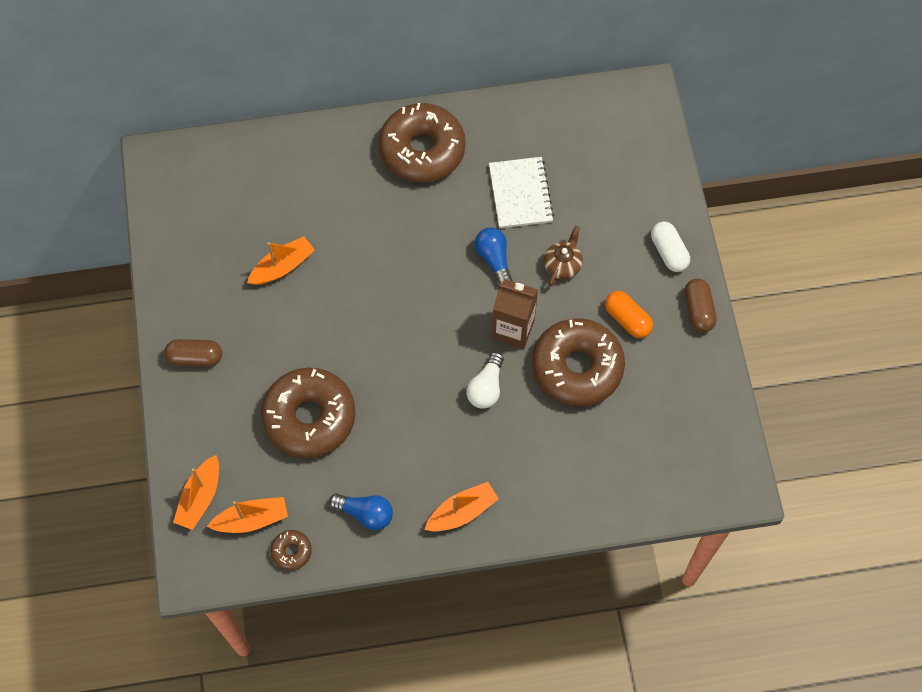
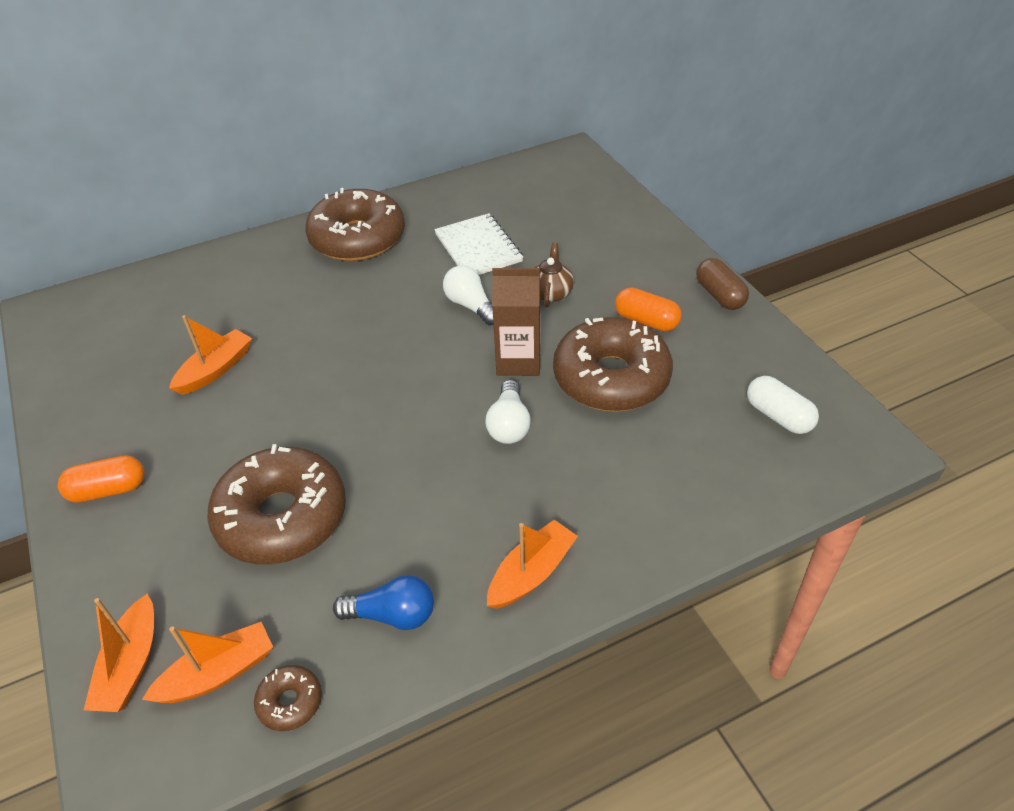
camera: 15 degrees left, 20 degrees down
(195, 357) = (108, 490): brown capsule -> orange capsule
(494, 259) = (471, 306): blue light bulb -> white light bulb
(668, 252) = (660, 257): white capsule -> white capsule (778, 416)

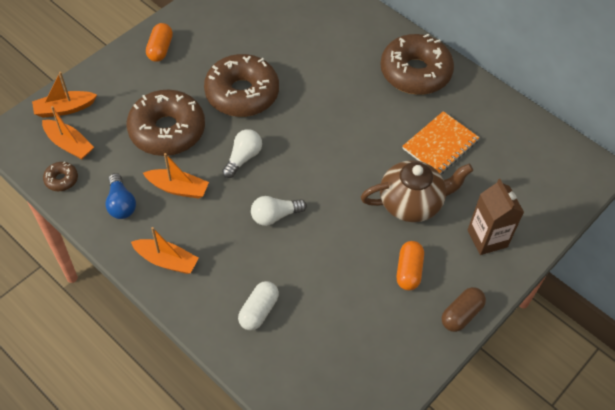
camera: 65 degrees right, 10 degrees up
(108, 490) = (160, 49): orange capsule -> orange capsule turned 45 degrees clockwise
(215, 369) = (262, 53): orange boat -> orange boat (178, 188)
(471, 306) = (376, 160): white light bulb -> white light bulb (243, 158)
(478, 248) = (440, 145): white notebook -> orange notebook
(518, 361) = (334, 204): brown carton -> brown carton (487, 238)
(550, 293) = (411, 203): brown teapot -> brown teapot, size x1.85
(611, 378) = (340, 262): brown donut -> brown donut (242, 93)
(778, 416) = (344, 375): white capsule -> white capsule (258, 311)

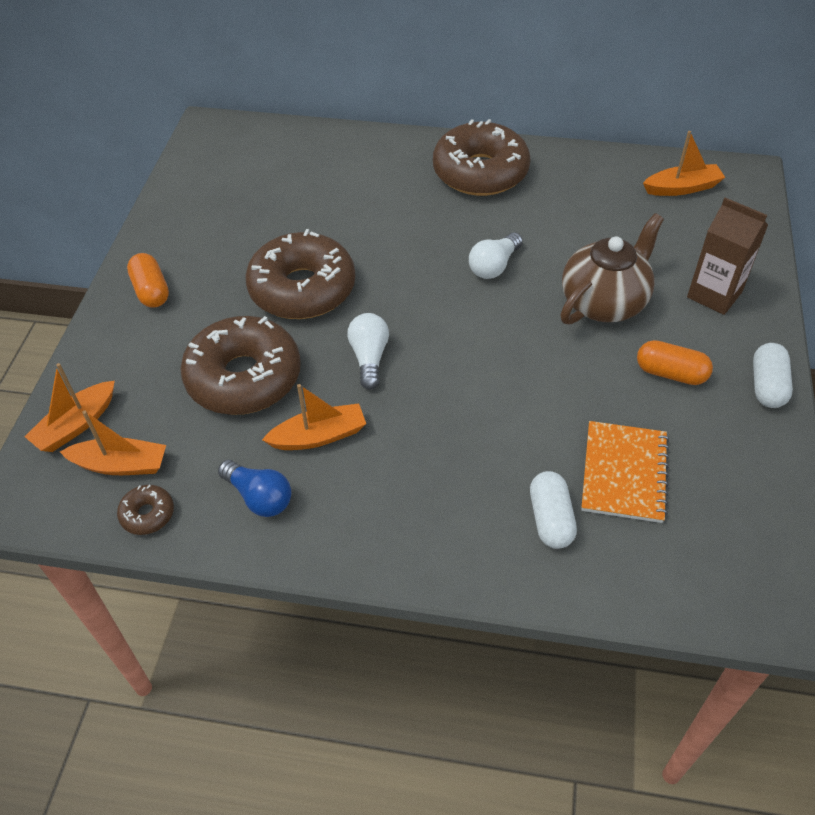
camera: 30 degrees left, 5 degrees down
(167, 260) = (382, 530): orange boat -> orange boat (682, 188)
(275, 216) = (468, 400): white light bulb -> white light bulb (494, 266)
(409, 271) = (670, 373): orange capsule -> orange capsule turned 45 degrees counterclockwise
(440, 145) = (576, 229): orange notebook -> orange notebook (624, 473)
(461, 314) = (767, 386): brown capsule -> white capsule

